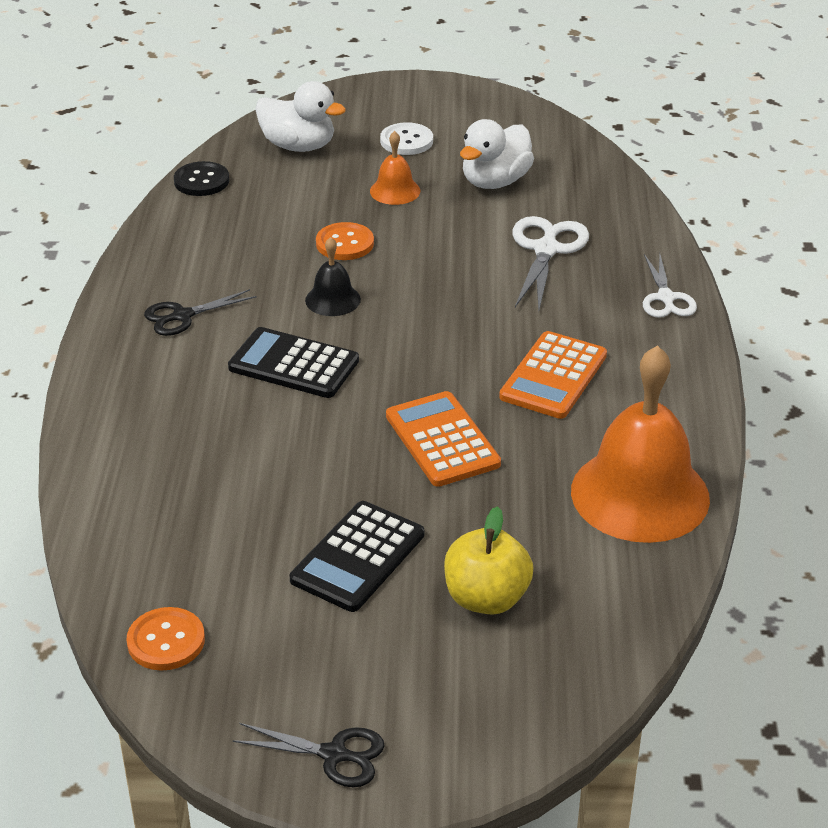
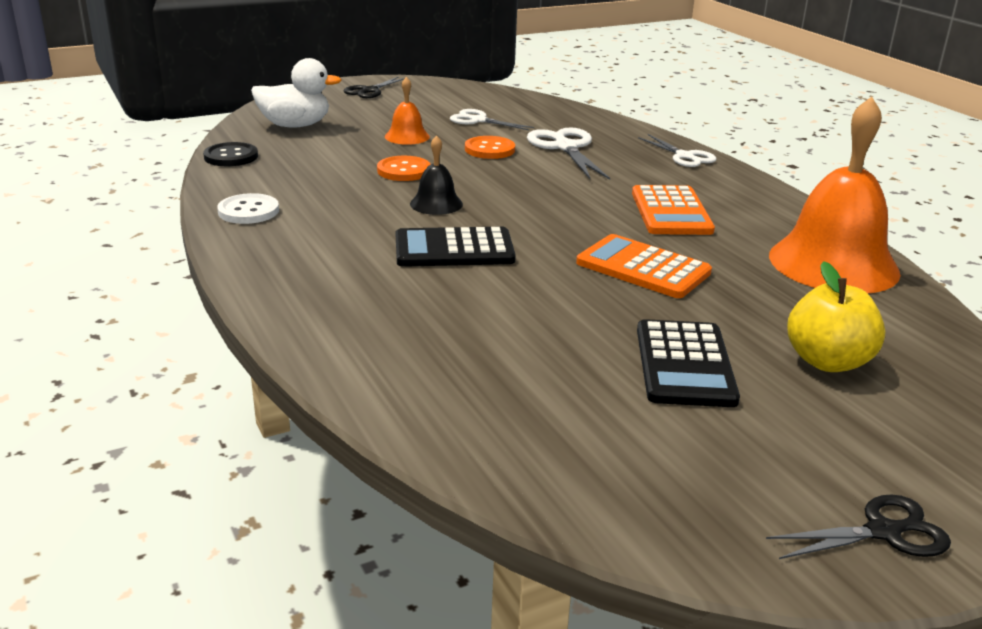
camera: 30 degrees left, 10 degrees down
(166, 641) = (595, 491): orange button -> orange button (489, 149)
(182, 316) = (311, 240): black scissors -> black scissors (369, 91)
(406, 141) = (381, 111): white button -> white button (248, 211)
(495, 182) = (478, 120): white duck -> white scissors

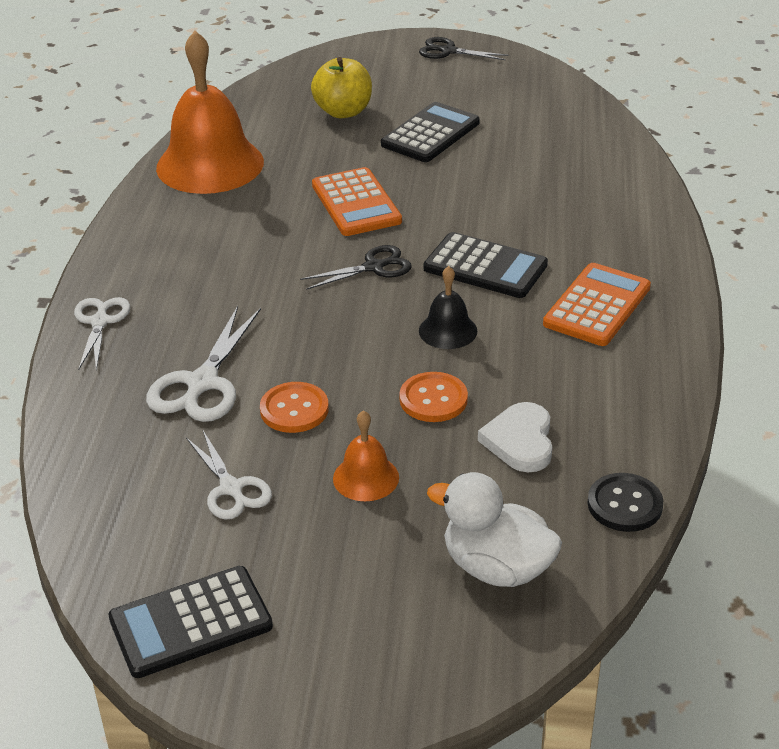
camera: 145 degrees left, 10 degrees up
(248, 211) = (646, 380): white button -> none
(323, 166) = (520, 441): none -> white heart
(369, 91) = (298, 661): black scissors -> black scissors (374, 267)
(434, 90) = (190, 622): none -> black calculator
(671, 212) = (245, 250): orange calculator -> orange calculator (597, 306)

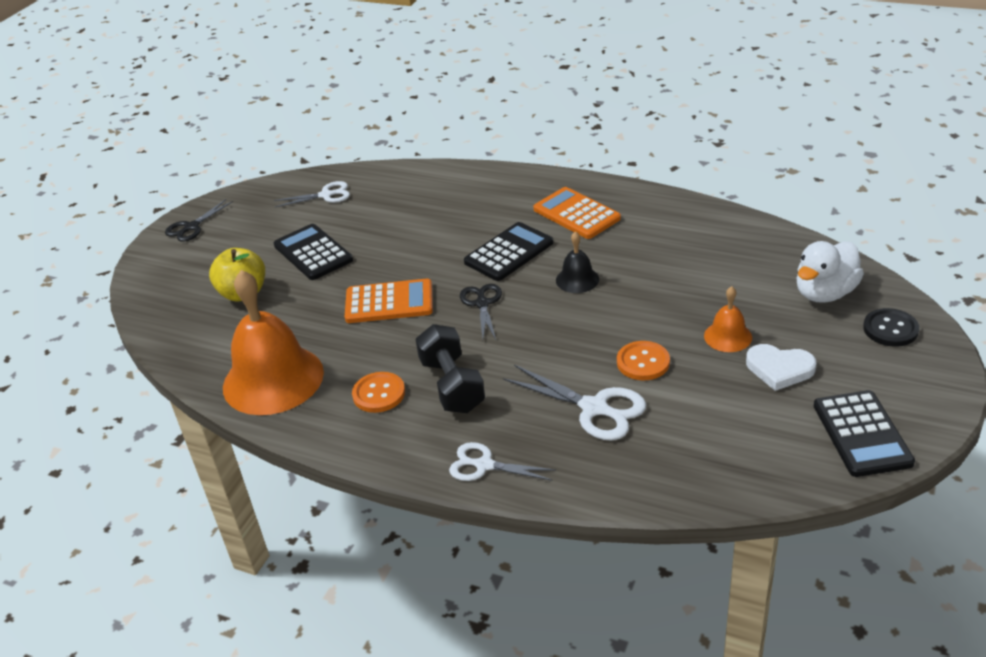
camera: 70 degrees left, 0 degrees up
(222, 275) = (452, 385): none -> black dumbbell
(231, 488) = (724, 402): white scissors -> white scissors (326, 195)
(433, 399) = (652, 296): orange button -> orange button (379, 394)
(520, 441) = (707, 266): white heart -> white heart (779, 369)
(624, 504) = (776, 237): black button -> black button (890, 329)

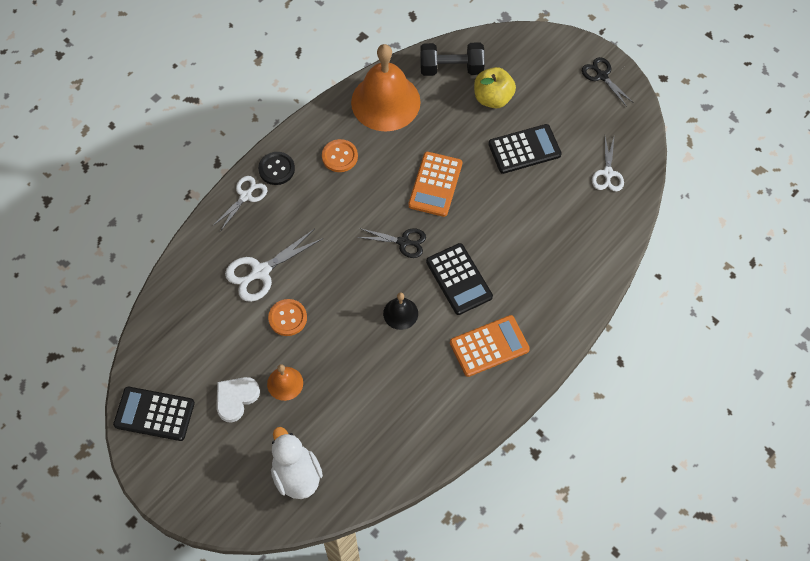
camera: 105 degrees right, 25 degrees up
(452, 385) = (325, 199): black dumbbell -> black dumbbell (451, 68)
(890, 329) = (235, 495): black button -> black button (276, 169)

